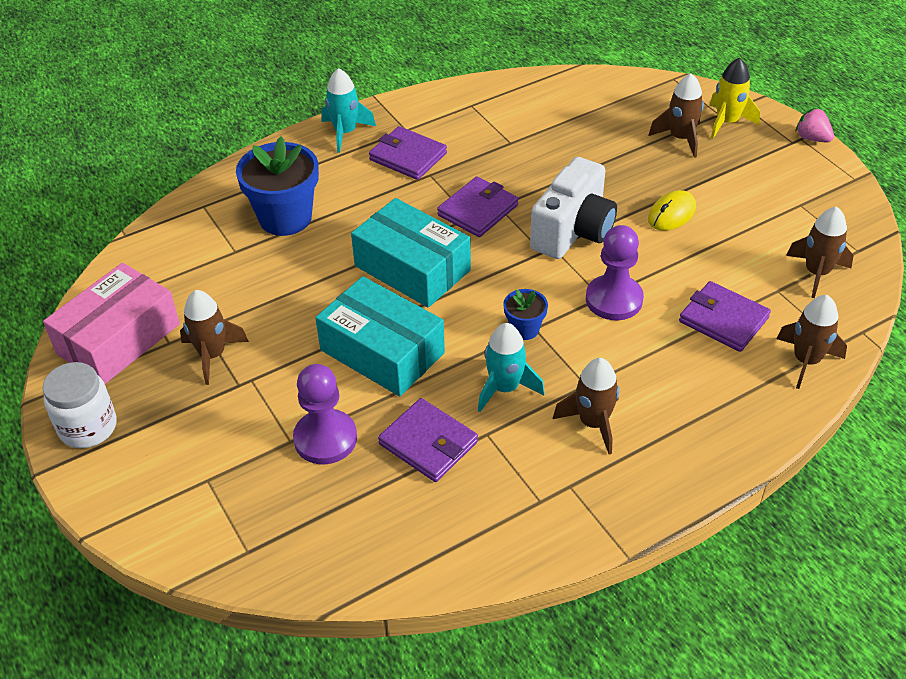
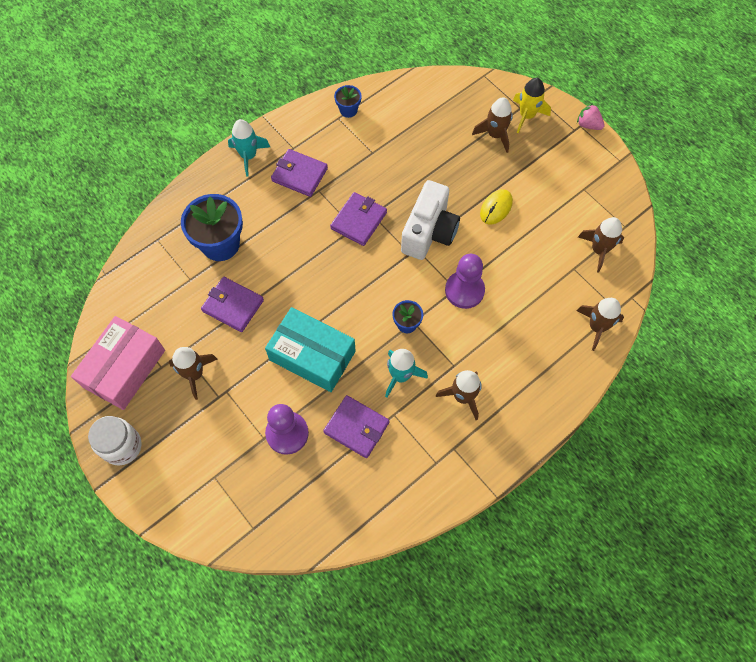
camera: 10 degrees left, 20 degrees up
(412, 268) = (320, 279): turquoise box -> none
(486, 98) = (348, 110): none -> blue flower pot
(723, 320) = (540, 299): purple wallet -> purple wallet (233, 305)

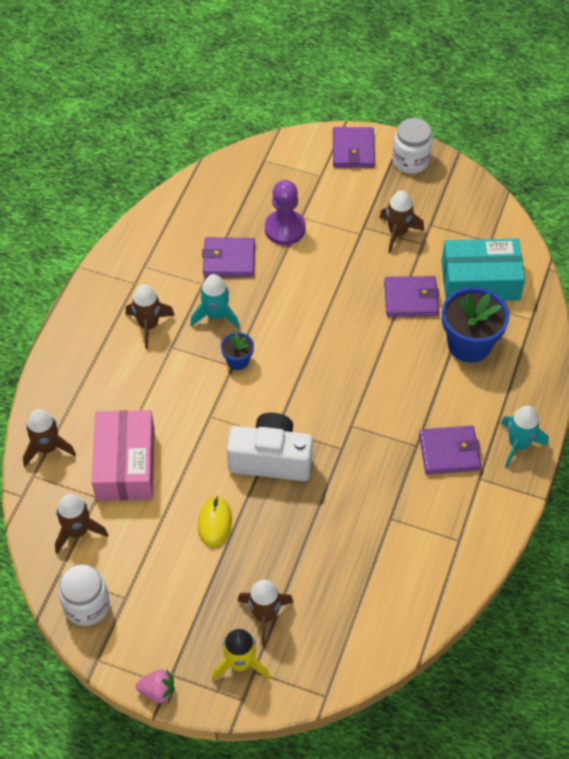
camera: 150 degrees right, 10 degrees down
(124, 368) = (459, 209): pink box -> pink box (125, 464)
(312, 355) = (307, 294): turquoise box -> turquoise box (480, 281)
(348, 110) = (455, 556): blue flower pot -> none
(358, 220) = (352, 435): purple wallet -> purple wallet (353, 150)
(429, 232) = (271, 459): white camera -> white camera turned 105 degrees clockwise
(464, 290) = (200, 418): purple pawn -> none
(613, 196) = (87, 605): none -> white jar

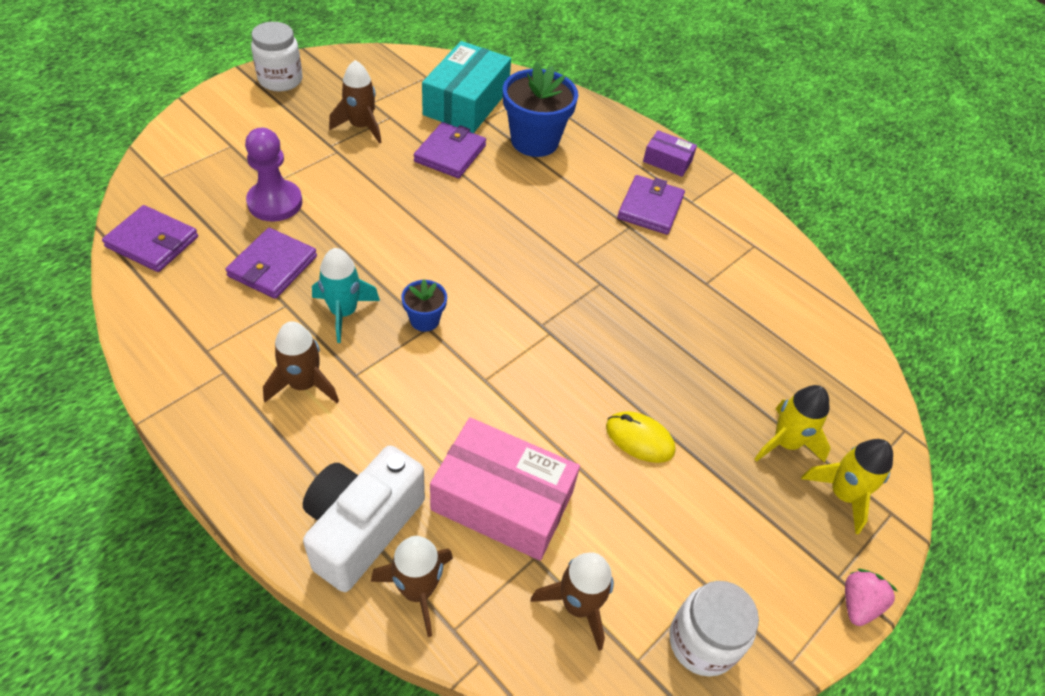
camera: 70 degrees left, 5 degrees down
(264, 615) = (785, 443): brown rocket -> yellow rocket
(271, 459) = (580, 348): white camera -> white camera (361, 528)
(353, 150) = (223, 109): purple wallet -> purple wallet (152, 242)
(518, 444) = (667, 161): turquoise rocket -> purple box

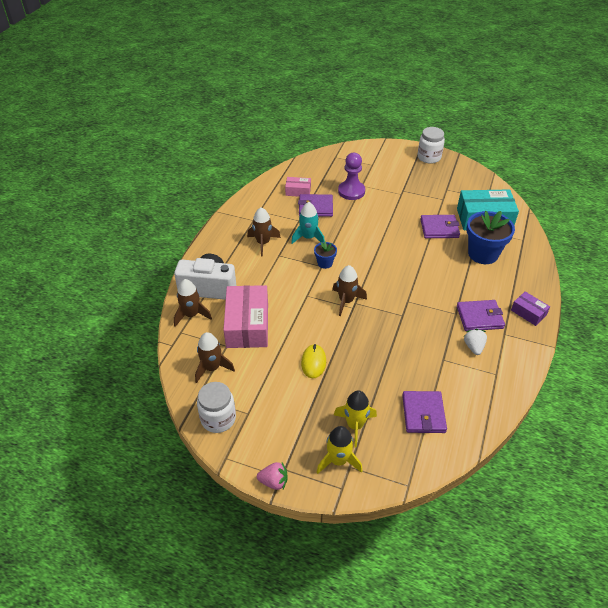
camera: 70 degrees right, 5 degrees down
(152, 242) = (300, 172): purple wallet -> purple wallet (423, 414)
(204, 269) = (298, 191): none -> pink box
(361, 127) = (425, 193): brown rocket -> brown rocket (346, 301)
(667, 161) = (528, 313): purple box -> purple box turned 45 degrees counterclockwise
(699, 241) = (473, 347): none -> white strawberry

